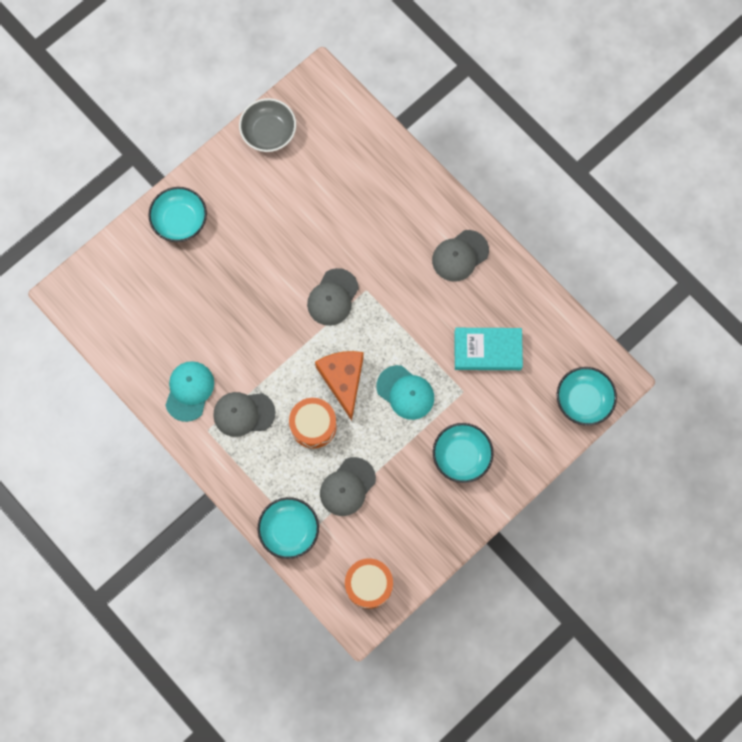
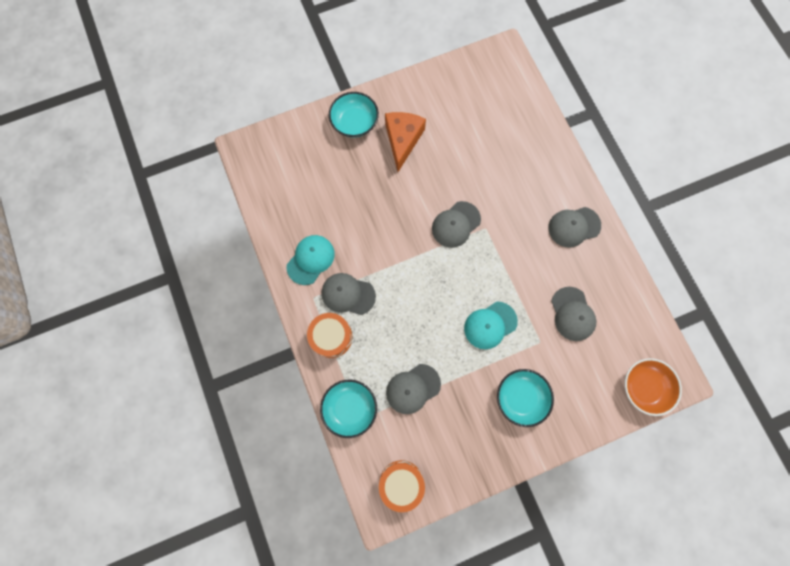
camera: 20 degrees right, 0 degrees up
(269, 132) = (449, 78): grey bowl -> none
(313, 425) = (402, 325): orange drum -> orange drum (331, 337)
(343, 380) = (441, 295): orange cheese -> orange cheese (402, 140)
(405, 392) = (490, 325): turquoise cap -> turquoise cap turned 90 degrees clockwise
(487, 350) = (572, 314): turquoise book -> grey cap
(583, 400) = (644, 387): turquoise bowl -> orange bowl

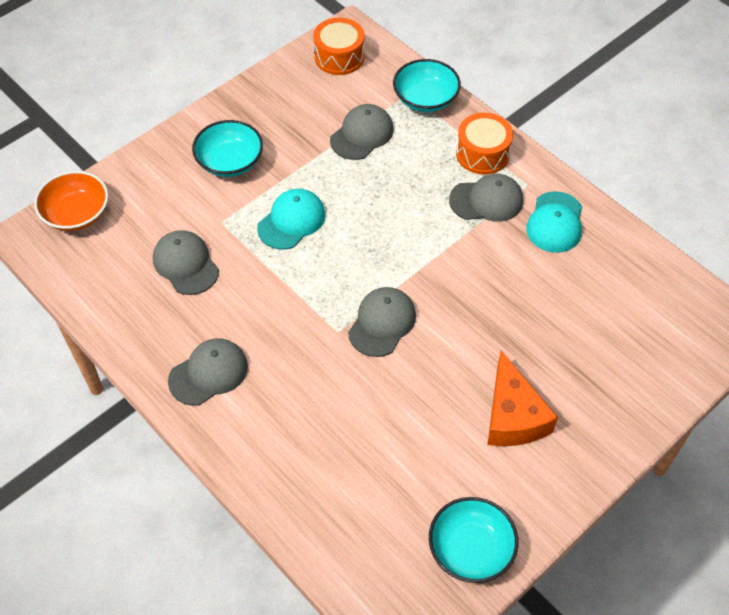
camera: 160 degrees right, 20 degrees down
(354, 122) = (600, 419): turquoise bowl -> turquoise bowl (471, 549)

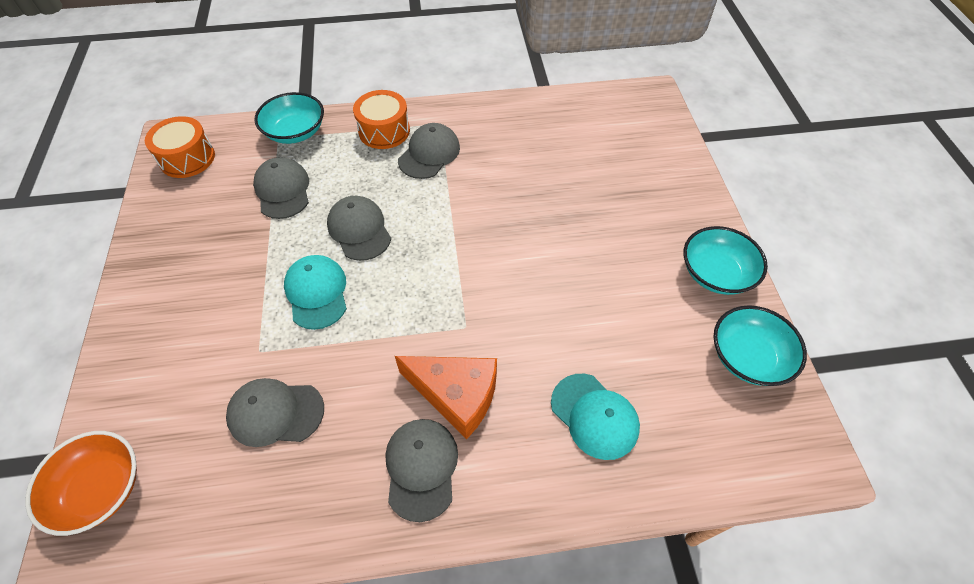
camera: 55 degrees left, 0 degrees up
(230, 161) = (200, 302): turquoise bowl -> turquoise bowl (716, 273)
(382, 323) = (484, 289): grey cap -> grey cap (359, 230)
(513, 416) = (640, 255): orange cheese -> orange cheese (456, 395)
(555, 222) = (487, 129): turquoise cap -> turquoise cap (594, 416)

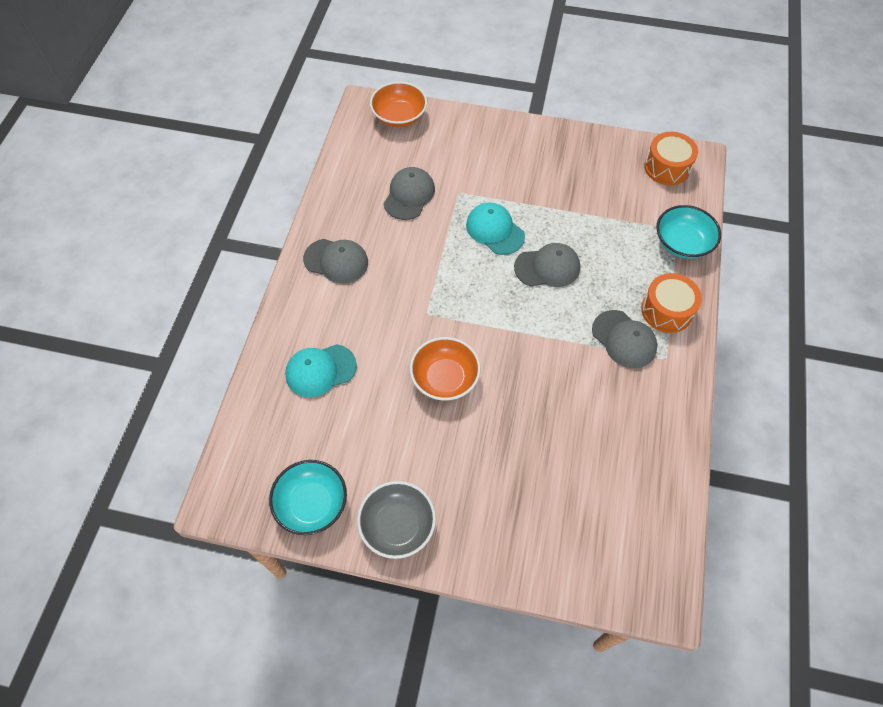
camera: 110 degrees right, 5 degrees up
(283, 190) = (609, 224): grey cap -> none
(317, 293) = (495, 230): turquoise cap -> turquoise cap turned 135 degrees counterclockwise
(456, 395) = (375, 293): orange cheese -> none
(540, 283) = (445, 378): none -> orange bowl
(716, 273) = (397, 525): turquoise bowl -> grey bowl

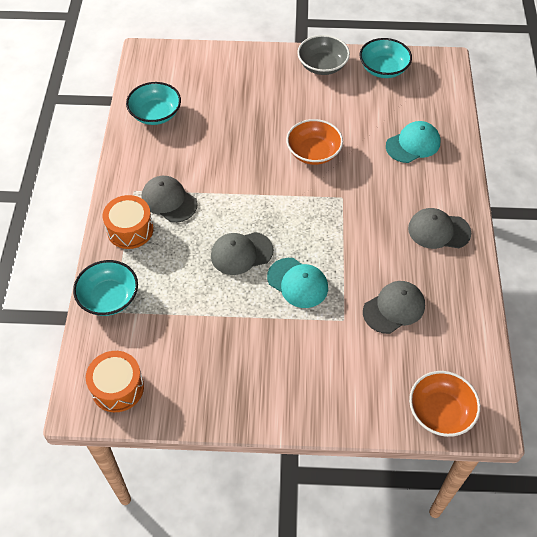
camera: 170 degrees right, 5 degrees down
(409, 195) = (394, 308): grey cap -> grey cap turned 135 degrees counterclockwise
(644, 473) = (155, 114): none -> turquoise bowl

